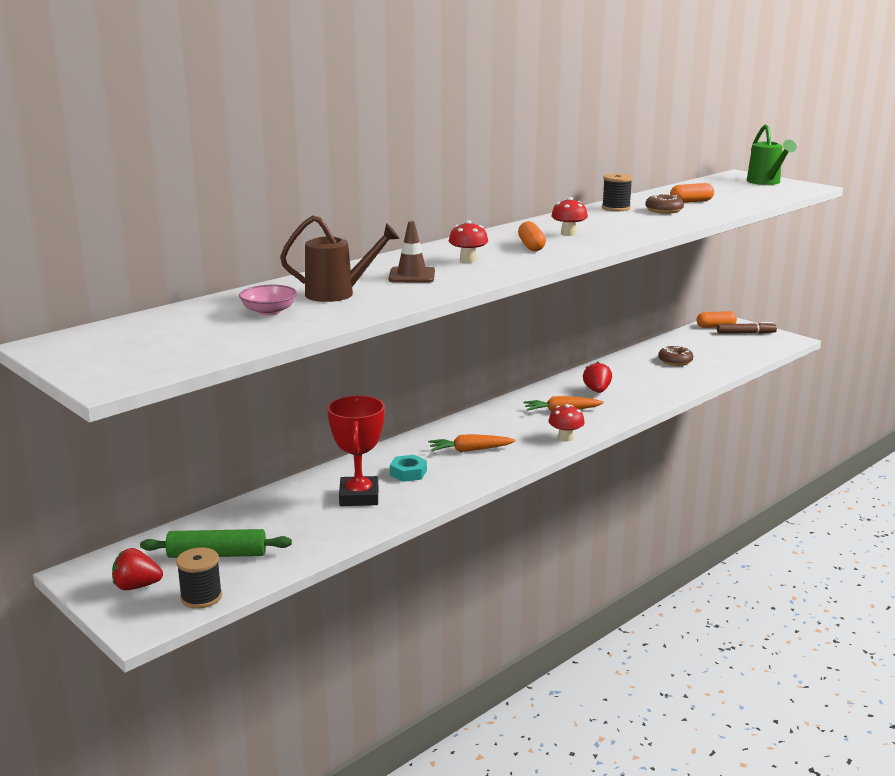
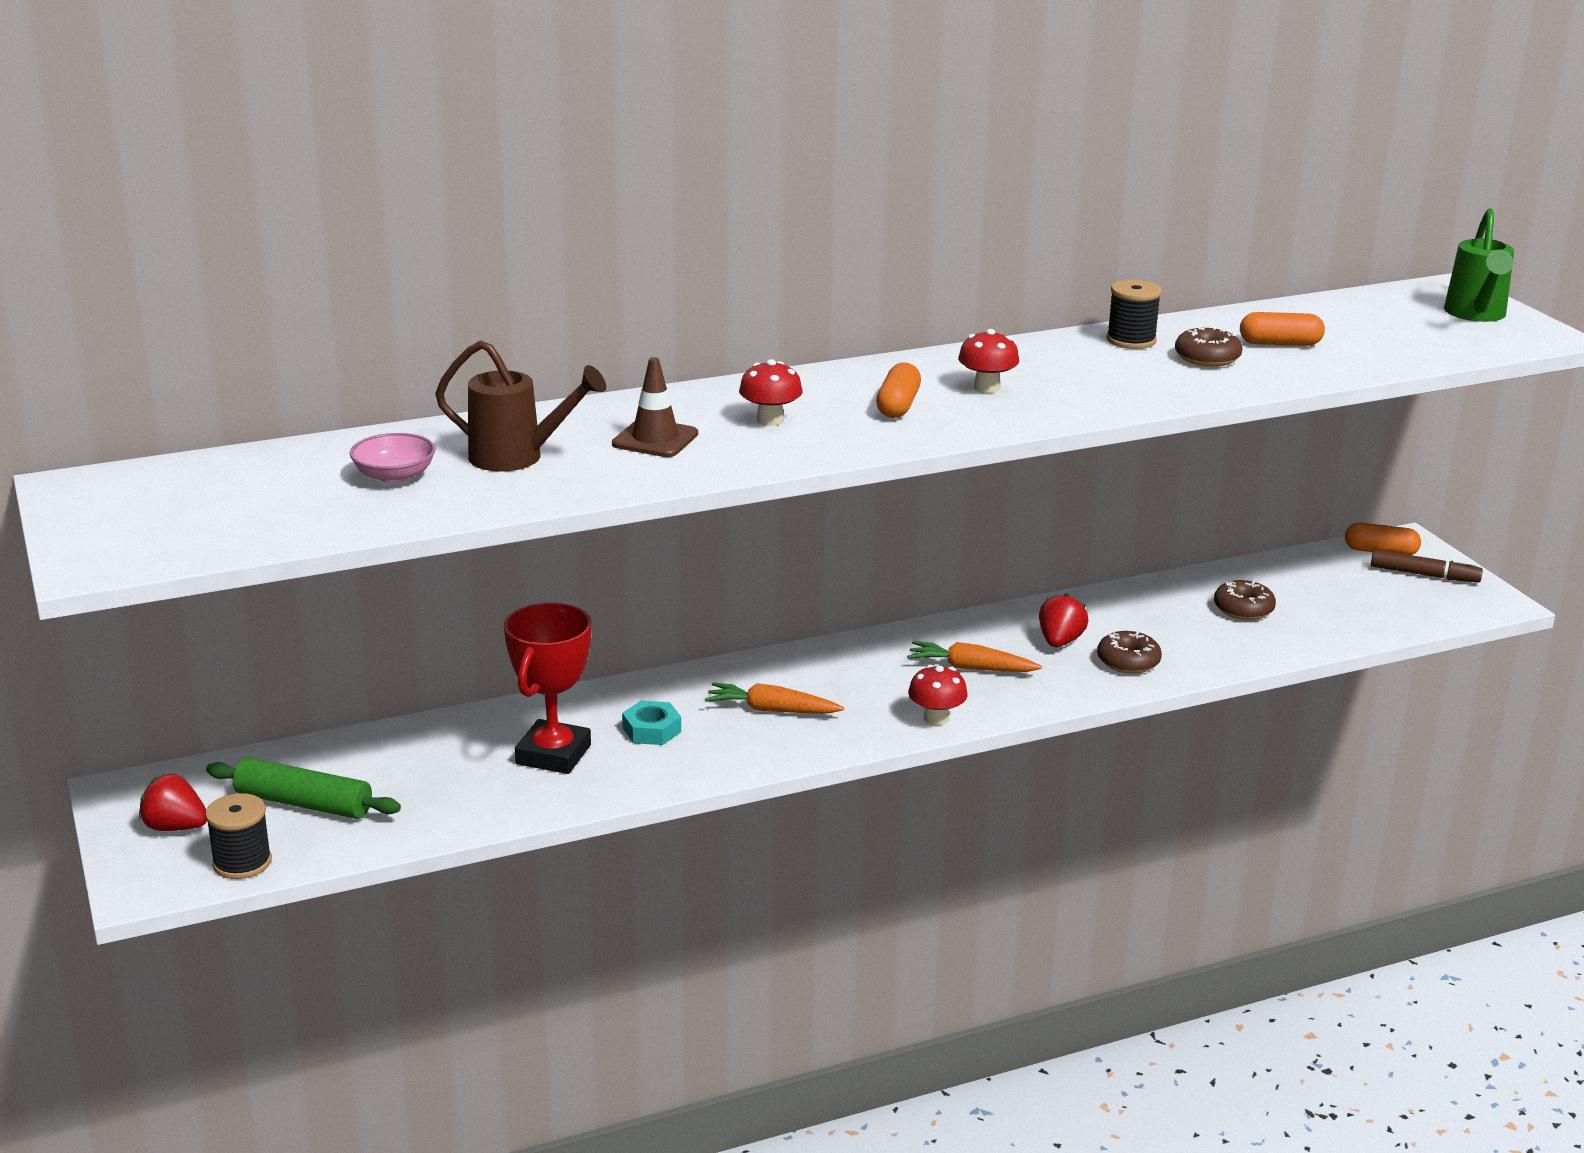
camera: 20 degrees right, 5 degrees up
(640, 394) = (1128, 662): none -> brown donut

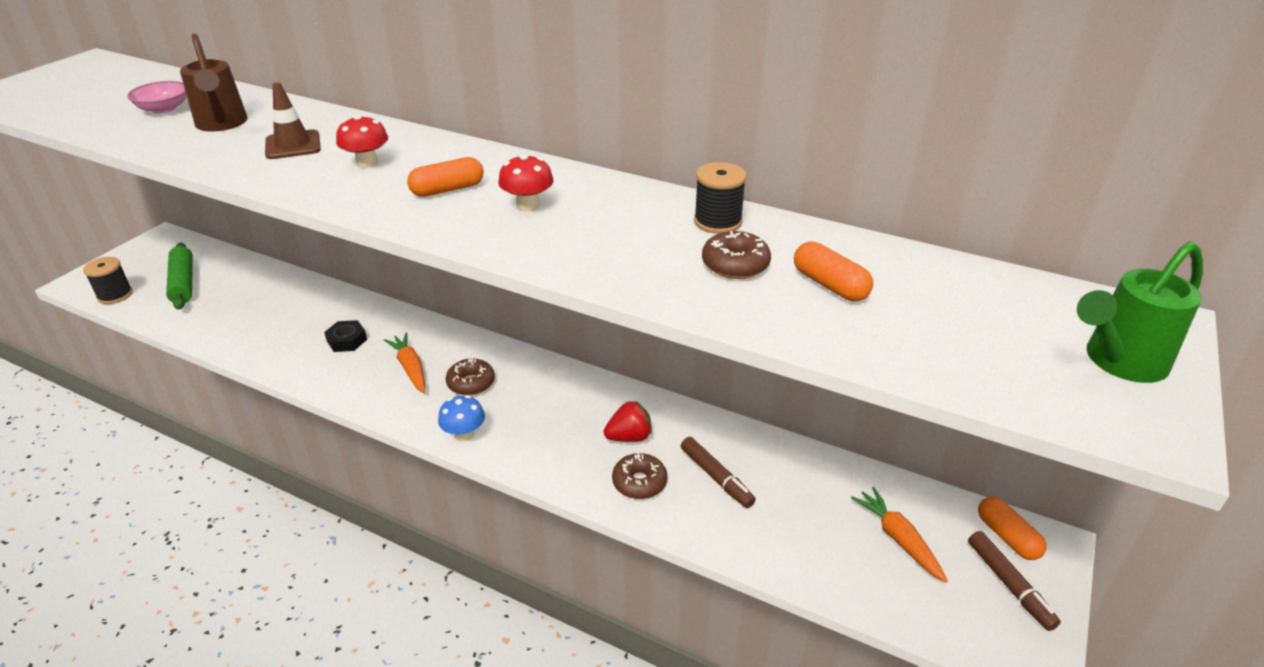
camera: 50 degrees right, 10 degrees up
(175, 827) = (137, 264): red strawberry -> none
(553, 754) = (291, 324): red trophy -> none
(651, 730) = (347, 340): turquoise nut -> black nut
(936, 718) = (464, 434): red mushroom -> blue mushroom
(970, 668) = (547, 416): orange carrot -> orange carrot (898, 539)
(1167, 627) = (716, 477): none -> brown marker
(1243, 609) = (795, 503): brown donut -> brown donut (471, 383)

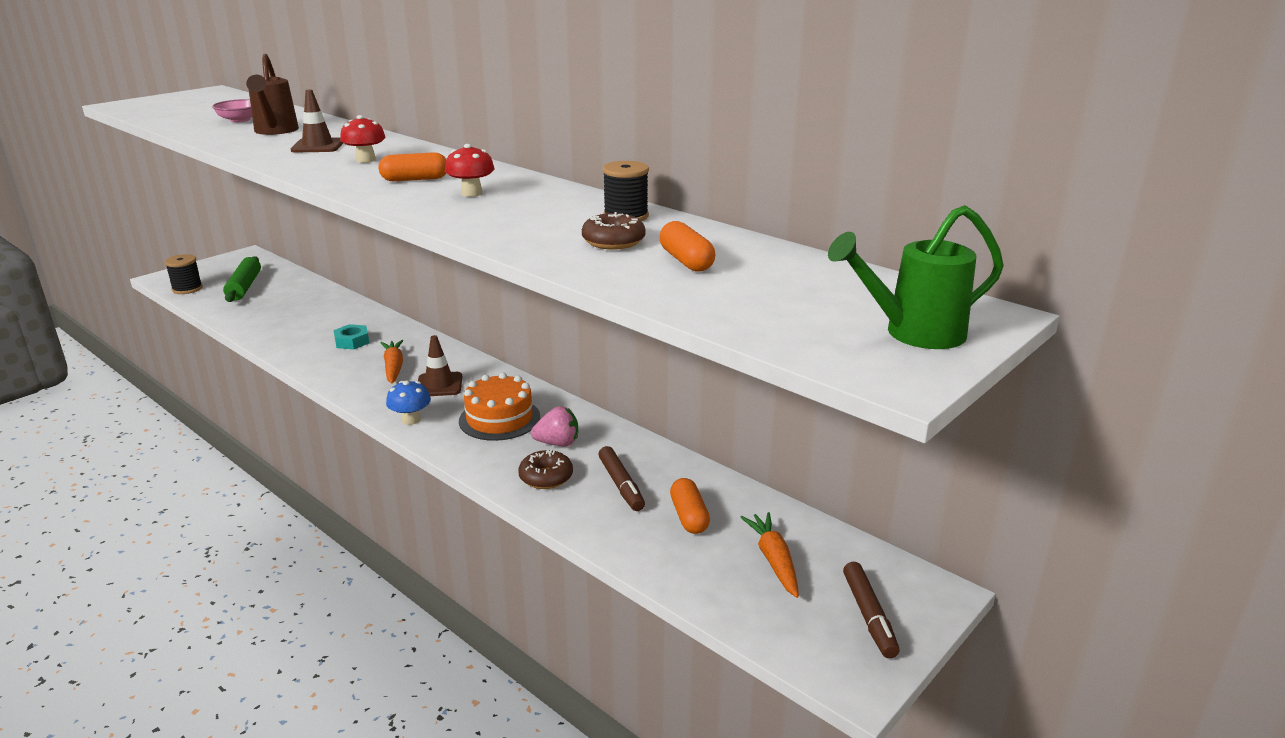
camera: 15 degrees right, 10 degrees down
(347, 340) = (352, 341): black nut -> turquoise nut
(471, 383) = (439, 385): brown donut -> brown traffic cone
(555, 416) = (499, 419): none -> orange cake
(629, 437) = (557, 443): red strawberry -> pink strawberry
(1007, 537) = (892, 578): orange capsule -> orange capsule (689, 516)

